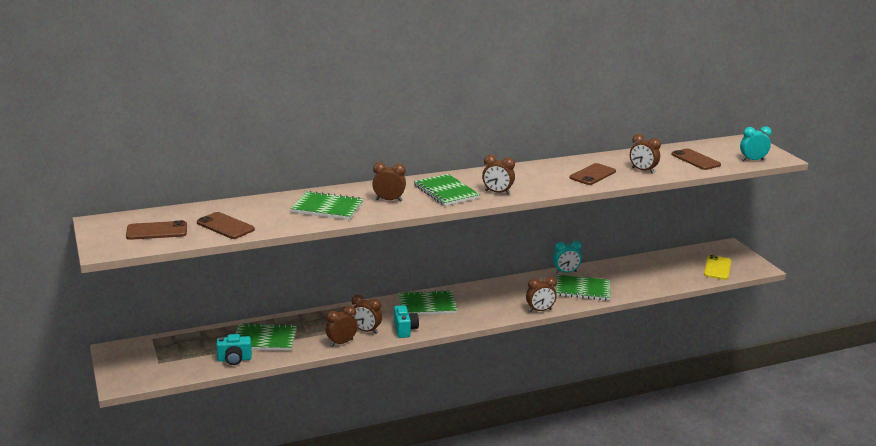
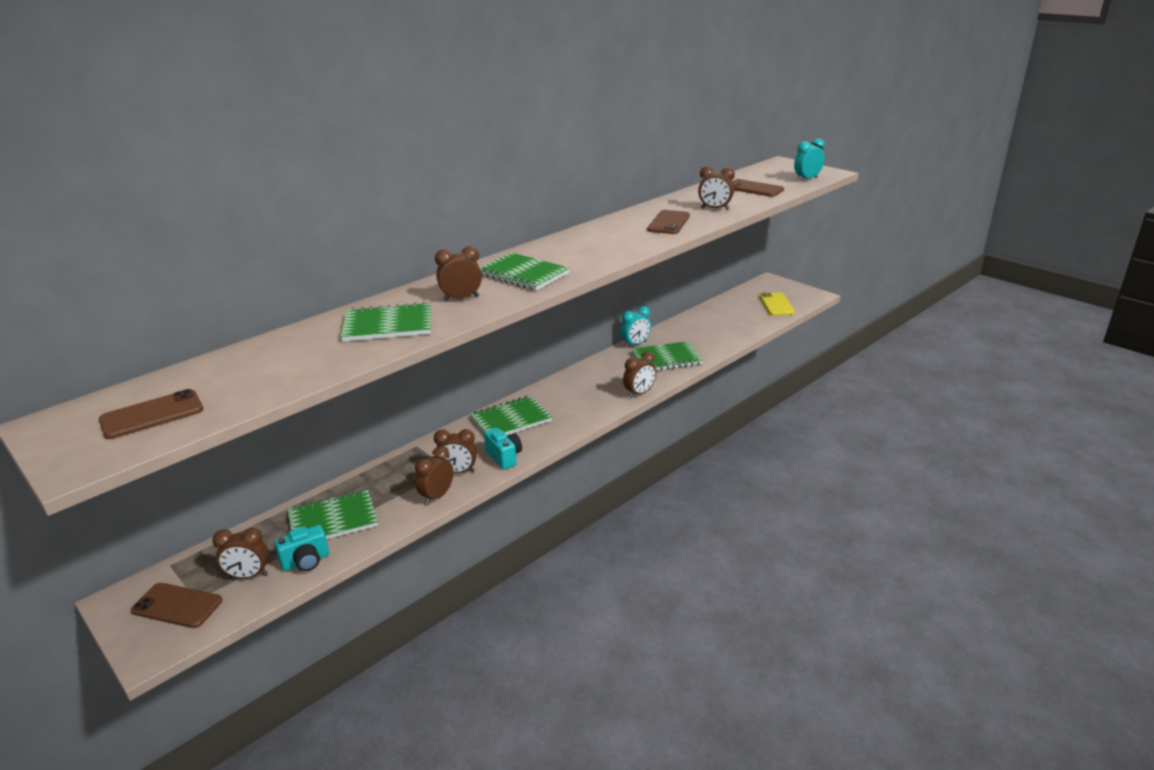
camera: 20 degrees left, 5 degrees up
(225, 226) = (257, 382): brown phone -> brown phone (177, 606)
(497, 192) = (584, 262): brown clock -> brown clock (248, 576)

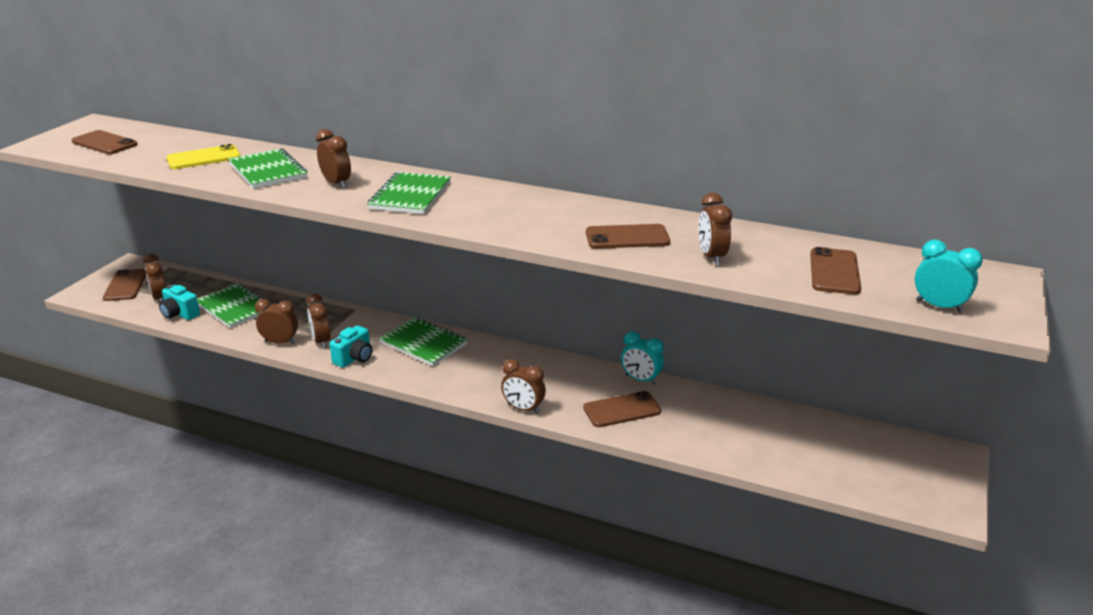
camera: 65 degrees right, 0 degrees up
(666, 358) = (622, 410): green notebook -> brown phone
(776, 304) = (873, 475): yellow phone -> yellow phone (204, 158)

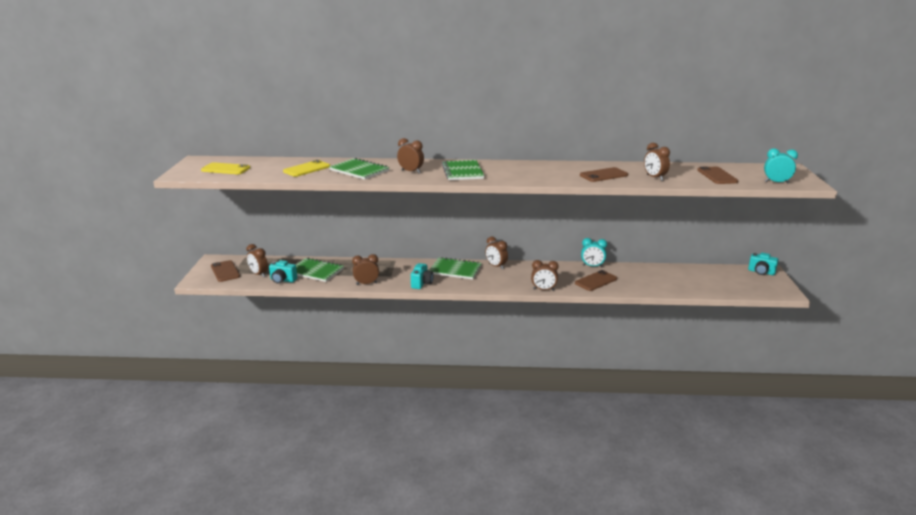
camera: 20 degrees left, 5 degrees down
(104, 143) = (225, 169): brown phone -> yellow phone
(321, 341) = (392, 279): brown clock -> brown clock (496, 266)
(938, 455) = (761, 272): none -> turquoise camera

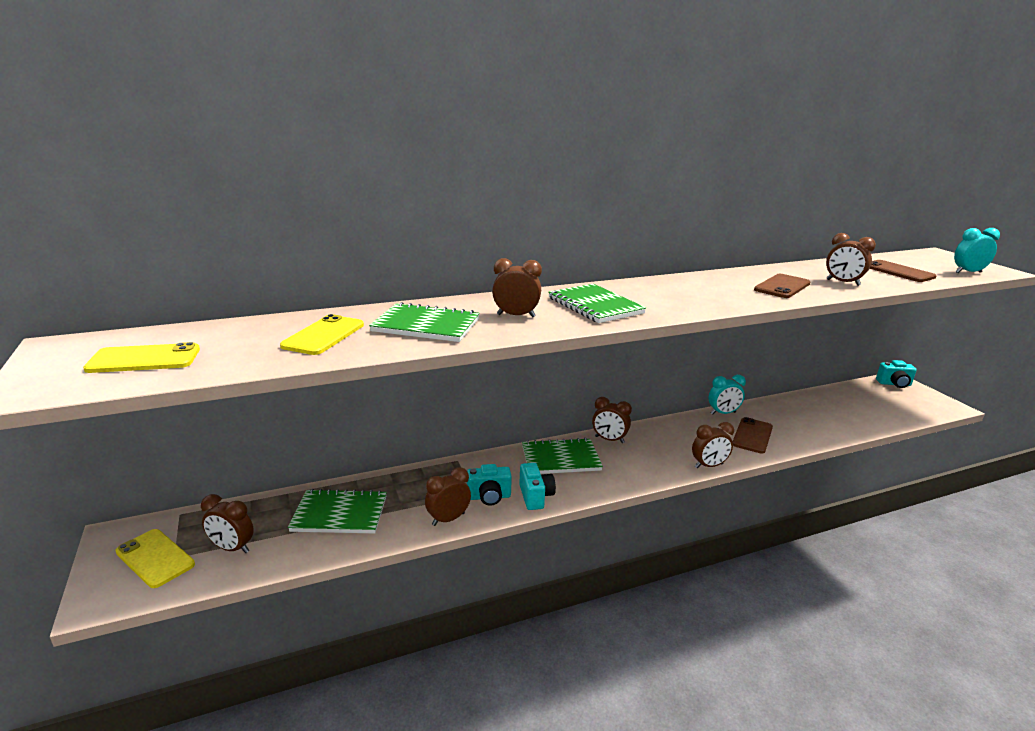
camera: 25 degrees left, 0 degrees up
(225, 271) = (155, 558): brown phone -> yellow phone
(282, 280) = (289, 550): turquoise camera -> turquoise camera (489, 497)

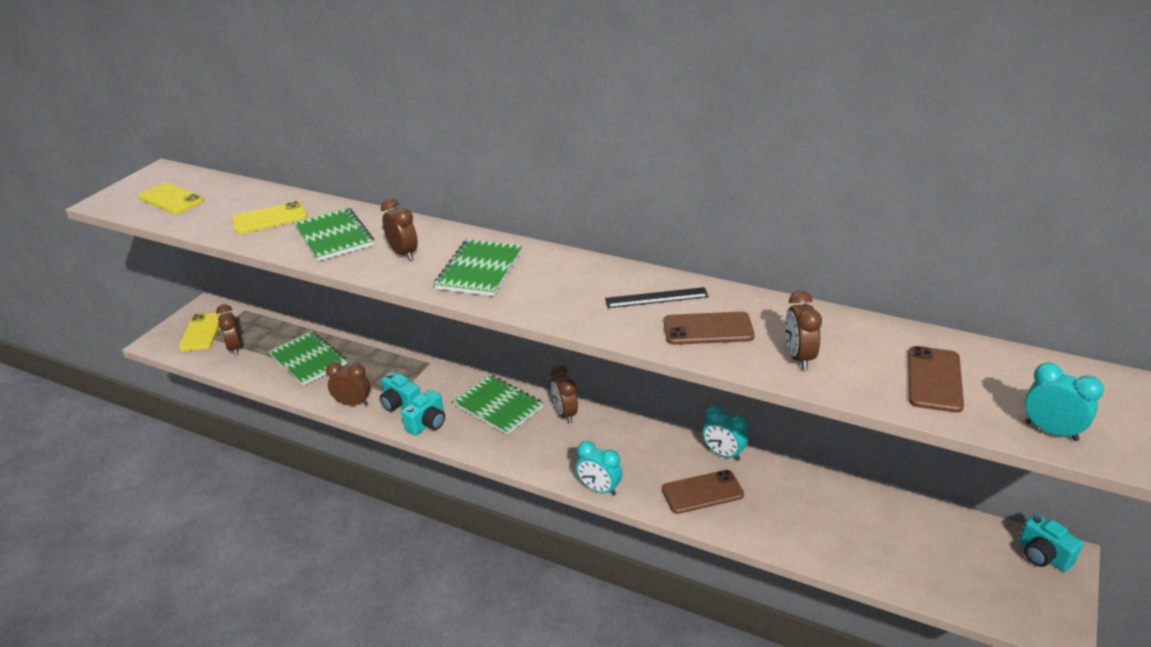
camera: 50 degrees right, 10 degrees up
(708, 466) = (599, 489): brown clock -> turquoise clock
(723, 284) = (656, 298): none -> black ruler

